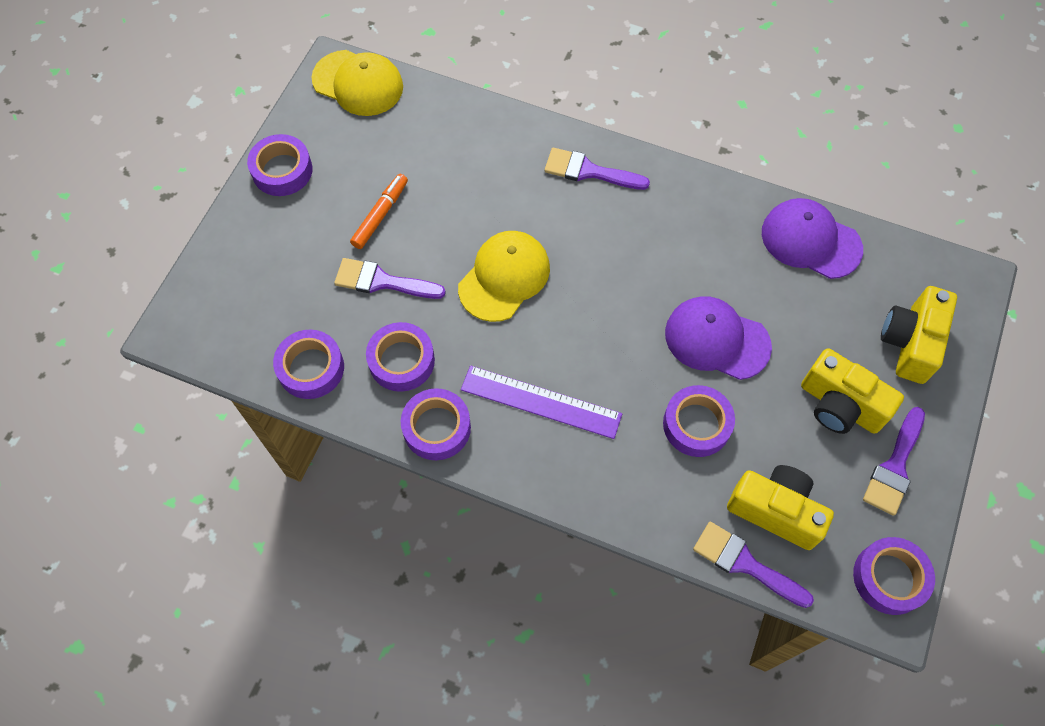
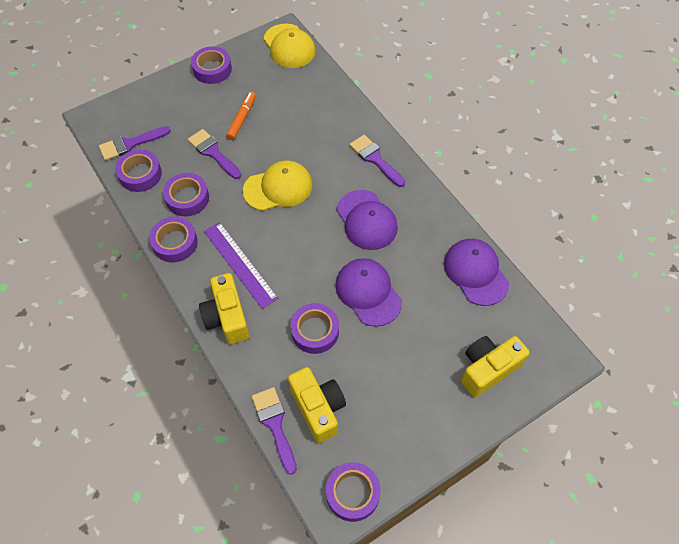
camera: 35 degrees right, 5 degrees down
(380, 215) = (242, 119): orange marker -> orange marker turned 45 degrees counterclockwise
(642, 253) = (366, 220): none -> purple cap
(840, 405) = (410, 376): yellow camera -> yellow camera (227, 317)
(894, 467) = (413, 433): purple brush -> purple brush (130, 144)

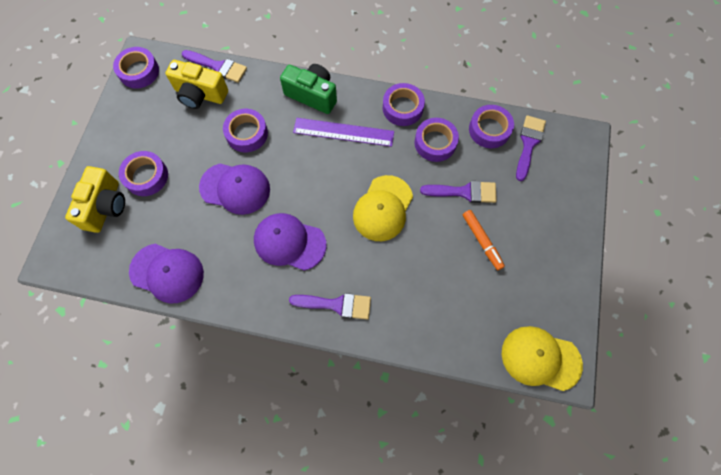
camera: 135 degrees right, 10 degrees up
(212, 69) = (566, 265): purple tape -> purple tape (146, 176)
(227, 317) = (312, 95): yellow camera -> green camera

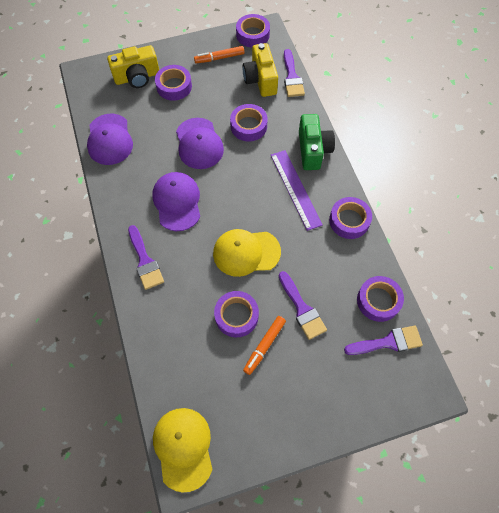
camera: 60 degrees right, 5 degrees down
(144, 116) = (219, 58): none -> orange marker
(435, 143) = (333, 262): purple tape -> purple tape (236, 316)

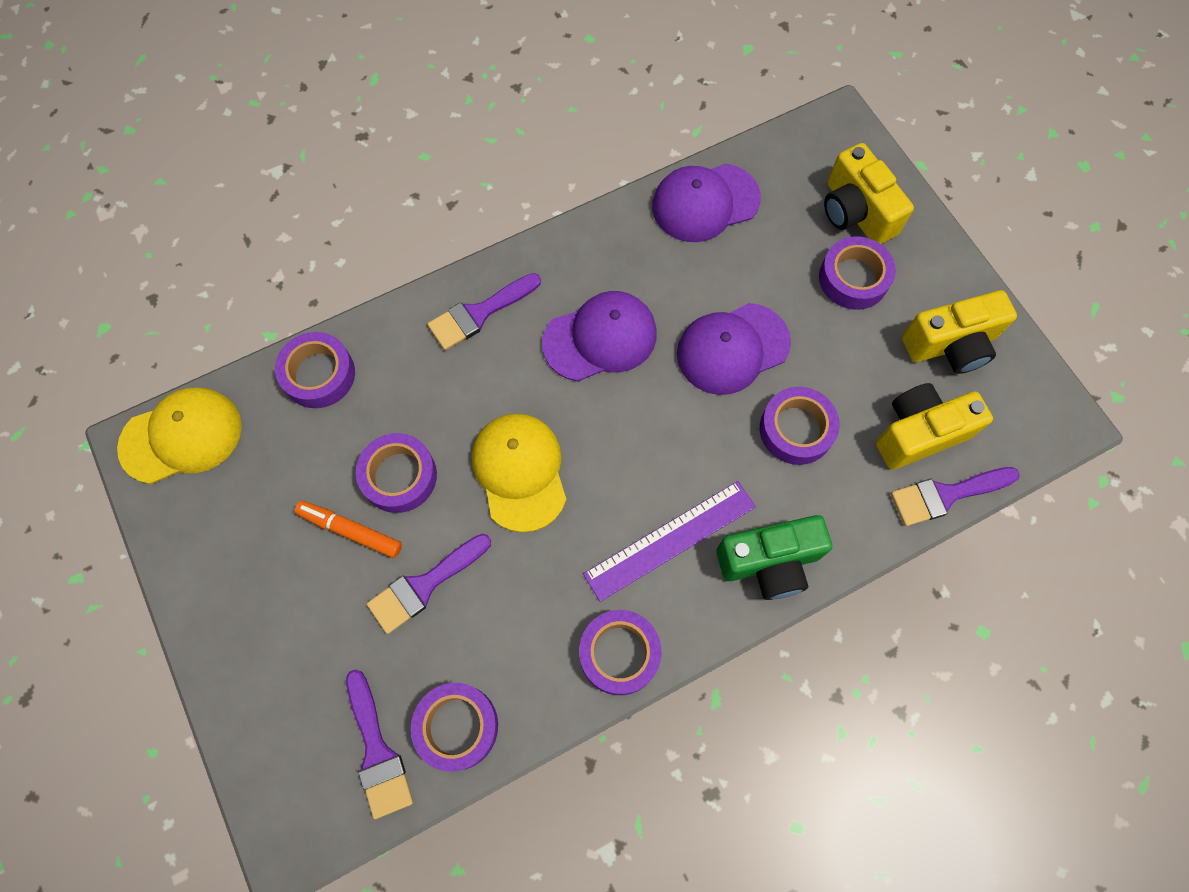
camera: 80 degrees right, 5 degrees up
(219, 58) = (950, 345): orange marker -> yellow camera
(252, 35) = (1036, 397): purple tape -> purple tape (319, 374)

